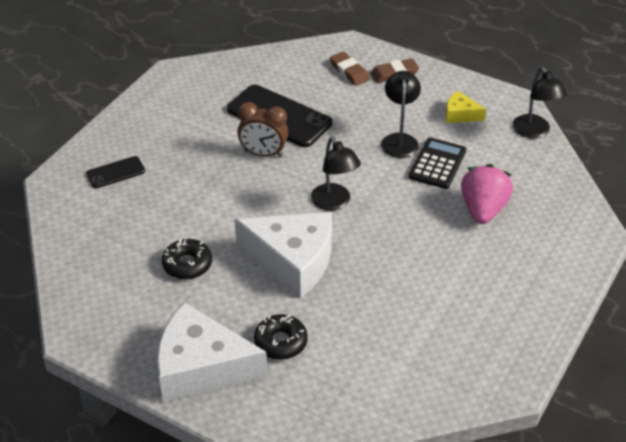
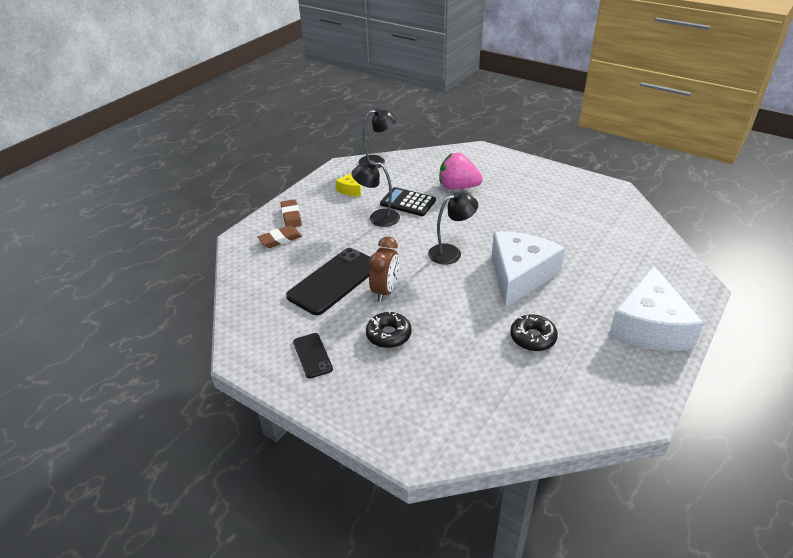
camera: 85 degrees left, 5 degrees down
(115, 172) = (403, 398): black phone -> black phone (312, 355)
(281, 342) = (609, 283): black donut -> black donut (388, 335)

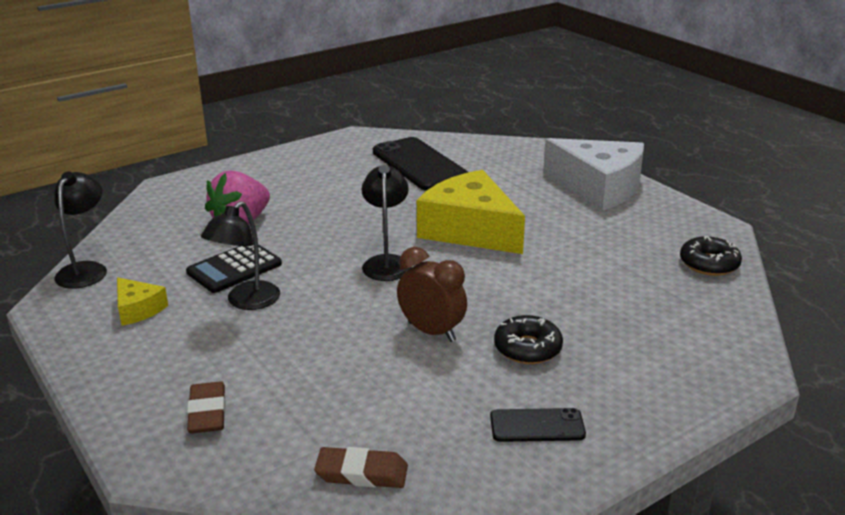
camera: 70 degrees left, 10 degrees down
(291, 216) = (147, 388): brown eraser -> brown eraser (362, 473)
(334, 281) = (374, 373): black phone -> black phone (419, 164)
(520, 275) = (470, 230): white cheese -> yellow cheese
(533, 338) = (584, 251): black donut -> black donut (709, 264)

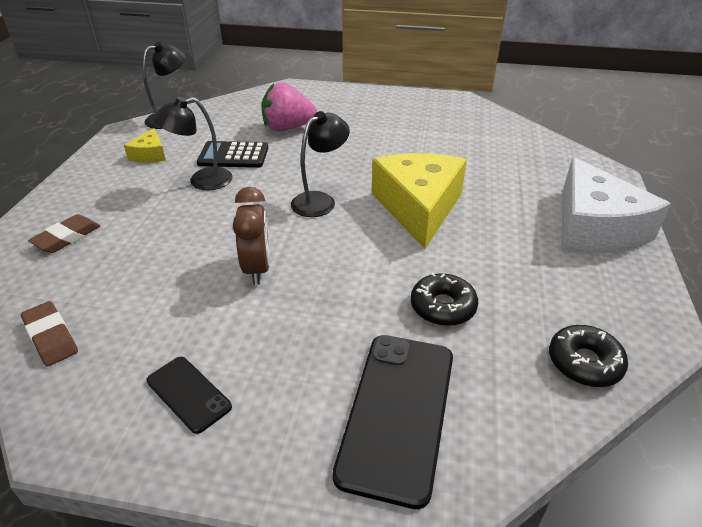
camera: 45 degrees right, 10 degrees up
(419, 164) = (469, 139): black phone -> black phone (398, 413)
(527, 348) = (292, 327): black donut -> black donut (443, 307)

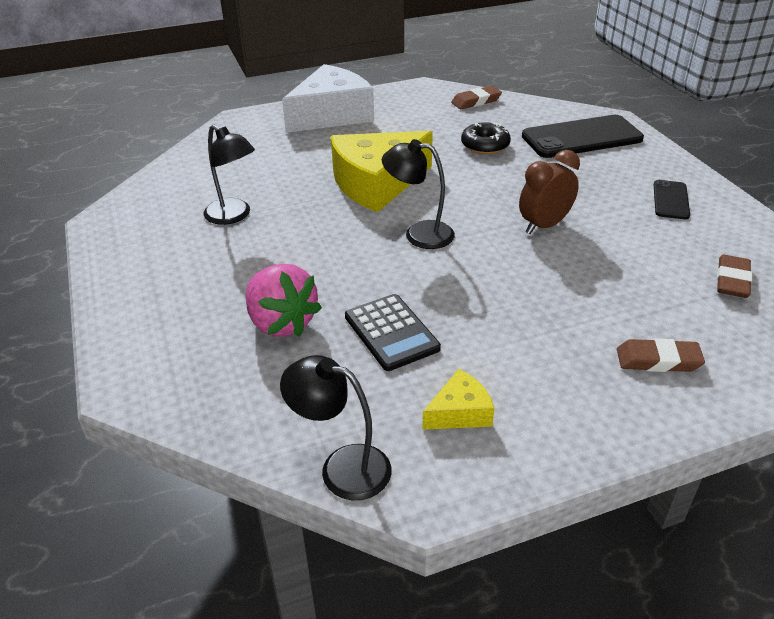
camera: 120 degrees left, 0 degrees up
(201, 181) = (466, 327): black lamp -> black lamp (233, 216)
(584, 363) = (476, 101): black donut -> brown eraser

